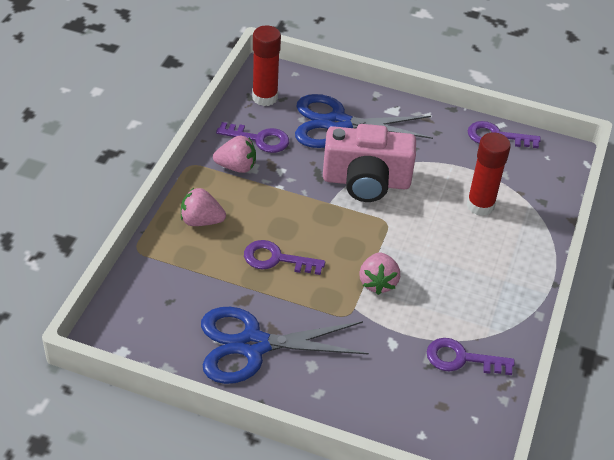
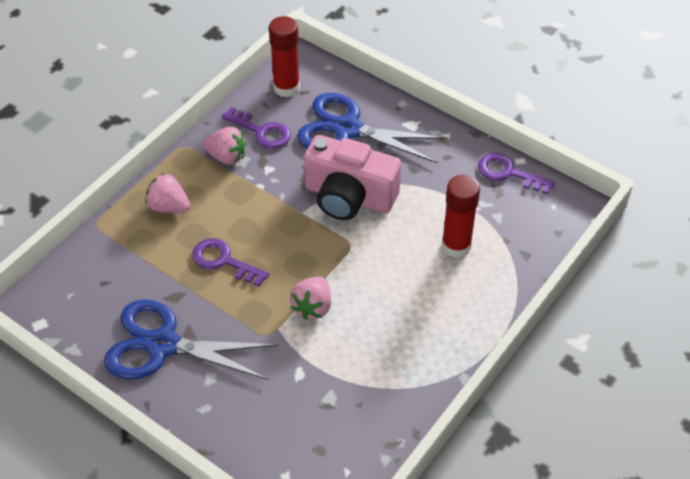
camera: 20 degrees right, 5 degrees up
(461, 359) = (361, 406): purple key -> none

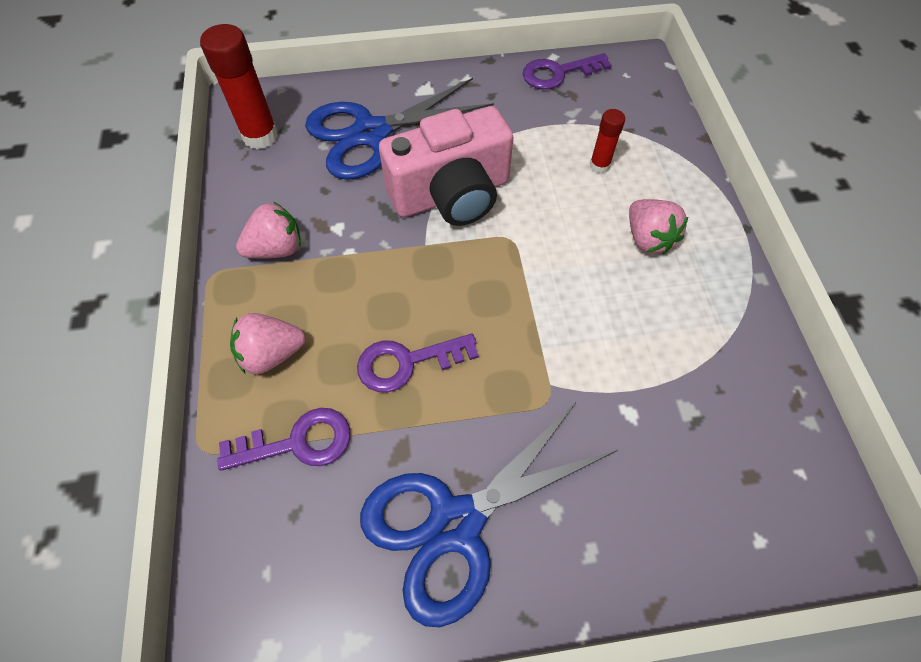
camera: 45 degrees left, 10 degrees up
(262, 131) = (285, 196): purple key -> purple key (298, 442)
(312, 307) = (554, 330): pink strawberry -> pink strawberry (648, 238)
(456, 246) = (599, 165): red glue stick -> red glue stick, size x0.55

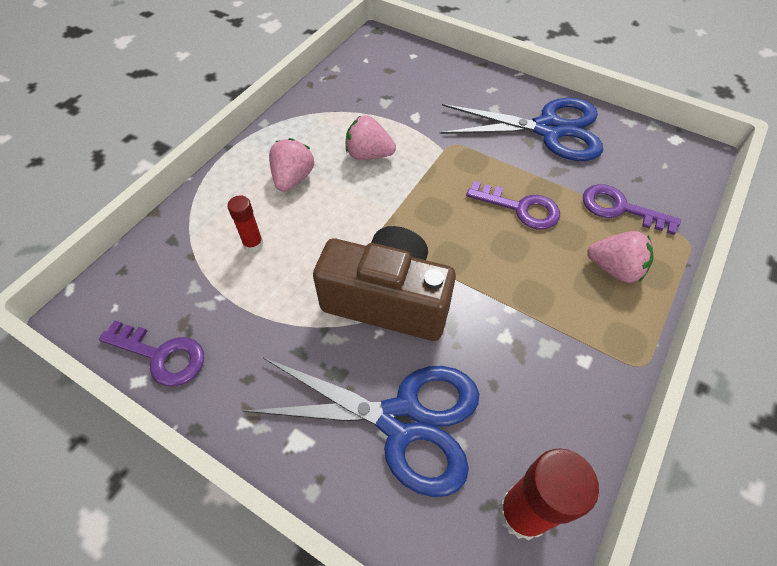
camera: 140 degrees left, 5 degrees down
(276, 249) = (571, 352): pink strawberry -> pink strawberry (369, 155)
(451, 194) = (387, 300): pink camera -> brown camera

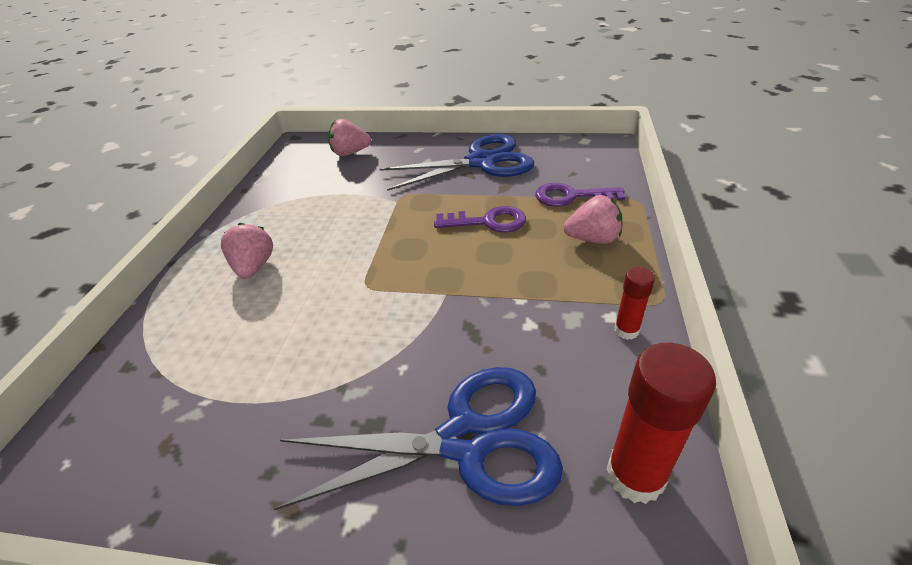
camera: 20 degrees left, 15 degrees down
(161, 355) = (146, 492): purple key -> none
(253, 244) = (229, 337): red glue stick -> red glue stick (626, 330)
(369, 155) = (326, 225): pink strawberry -> pink strawberry (350, 153)
(387, 300) = (398, 335): brown camera -> none

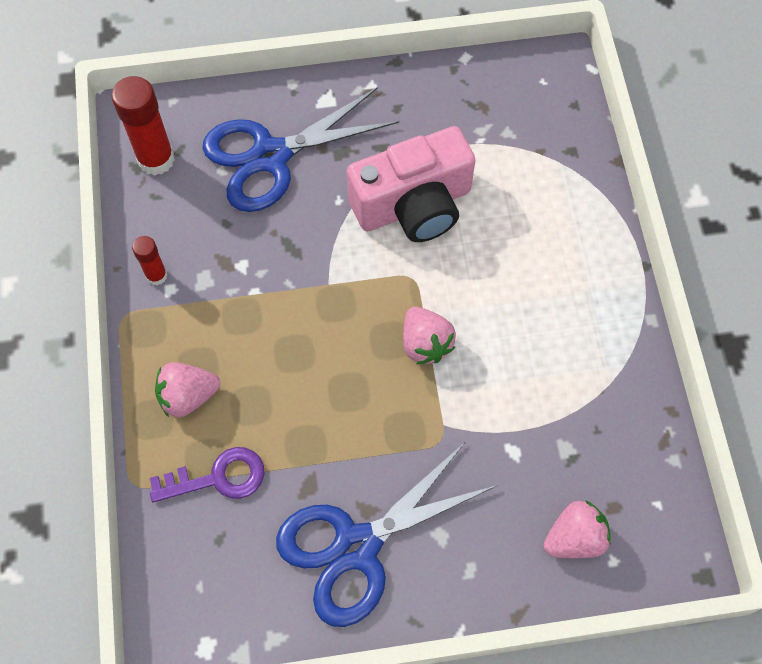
camera: 160 degrees right, 25 degrees up
(254, 267) = (546, 278): pink strawberry -> pink strawberry (425, 344)
(325, 345) = (413, 205): none -> pink camera
(488, 222) = (313, 404): purple key -> none

